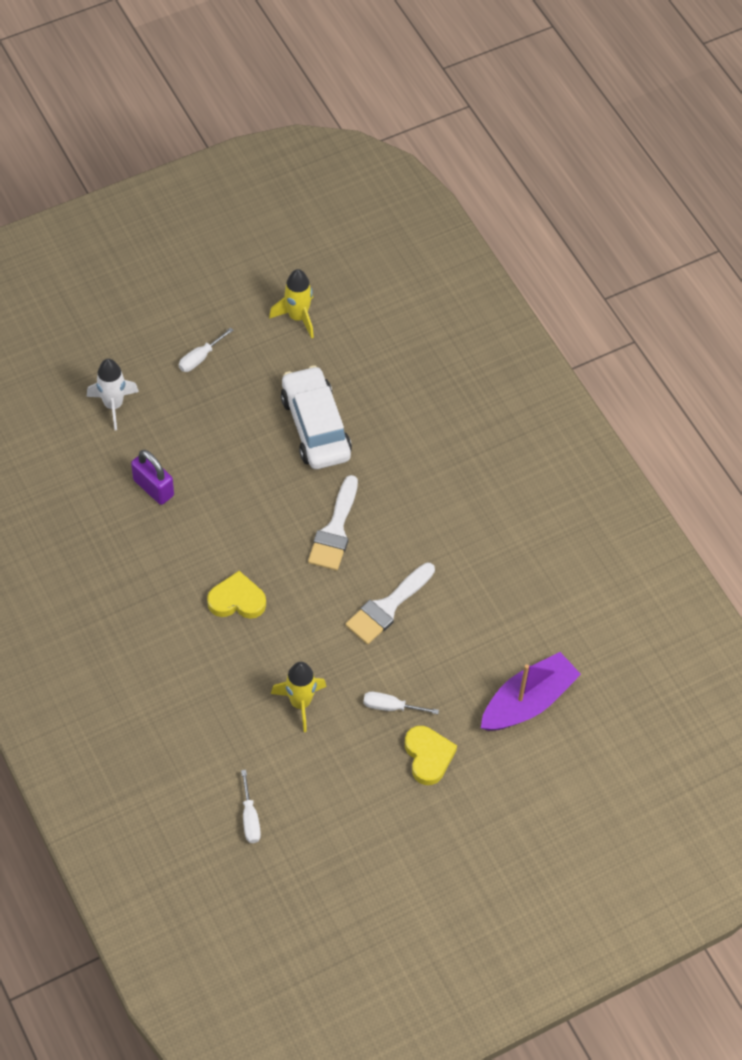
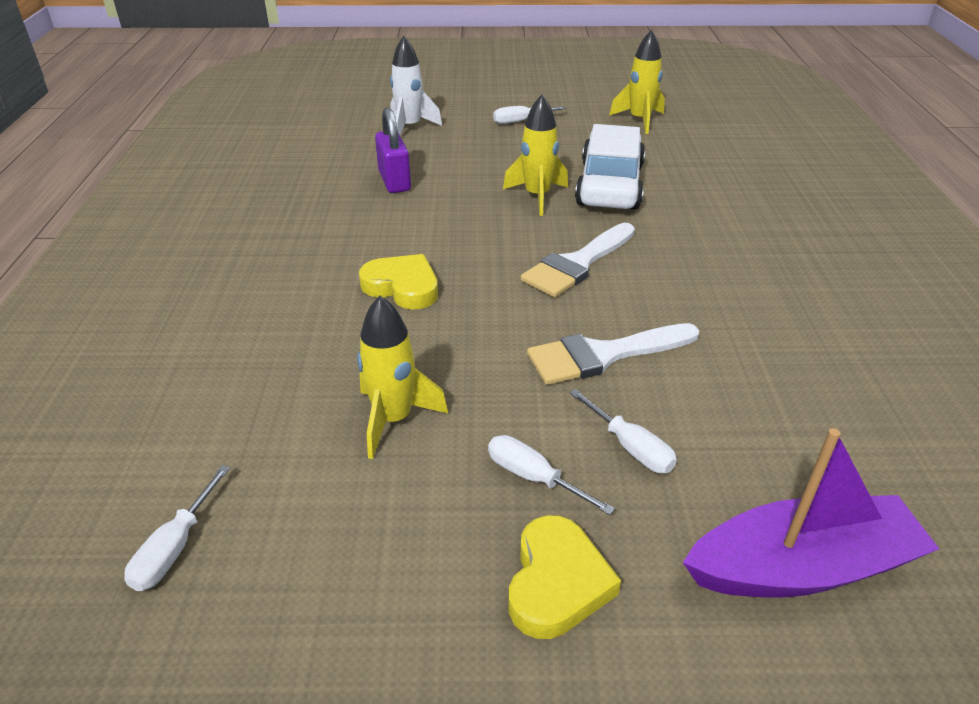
camera: 30 degrees right, 20 degrees down
(270, 463) = (537, 196): none -> yellow rocket
(429, 667) = (630, 447): none -> white screwdriver

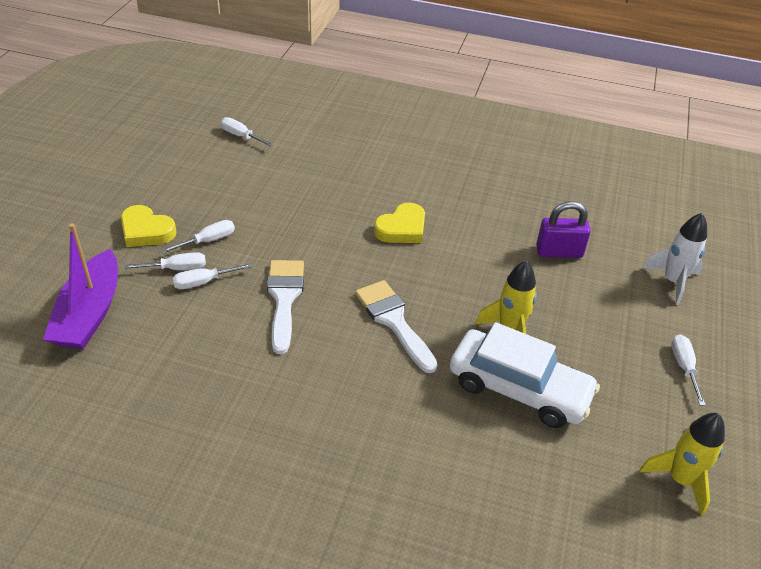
camera: 105 degrees right, 5 degrees up
(393, 419) = (279, 203): yellow rocket -> none
(624, 492) = (176, 268): none -> white screwdriver

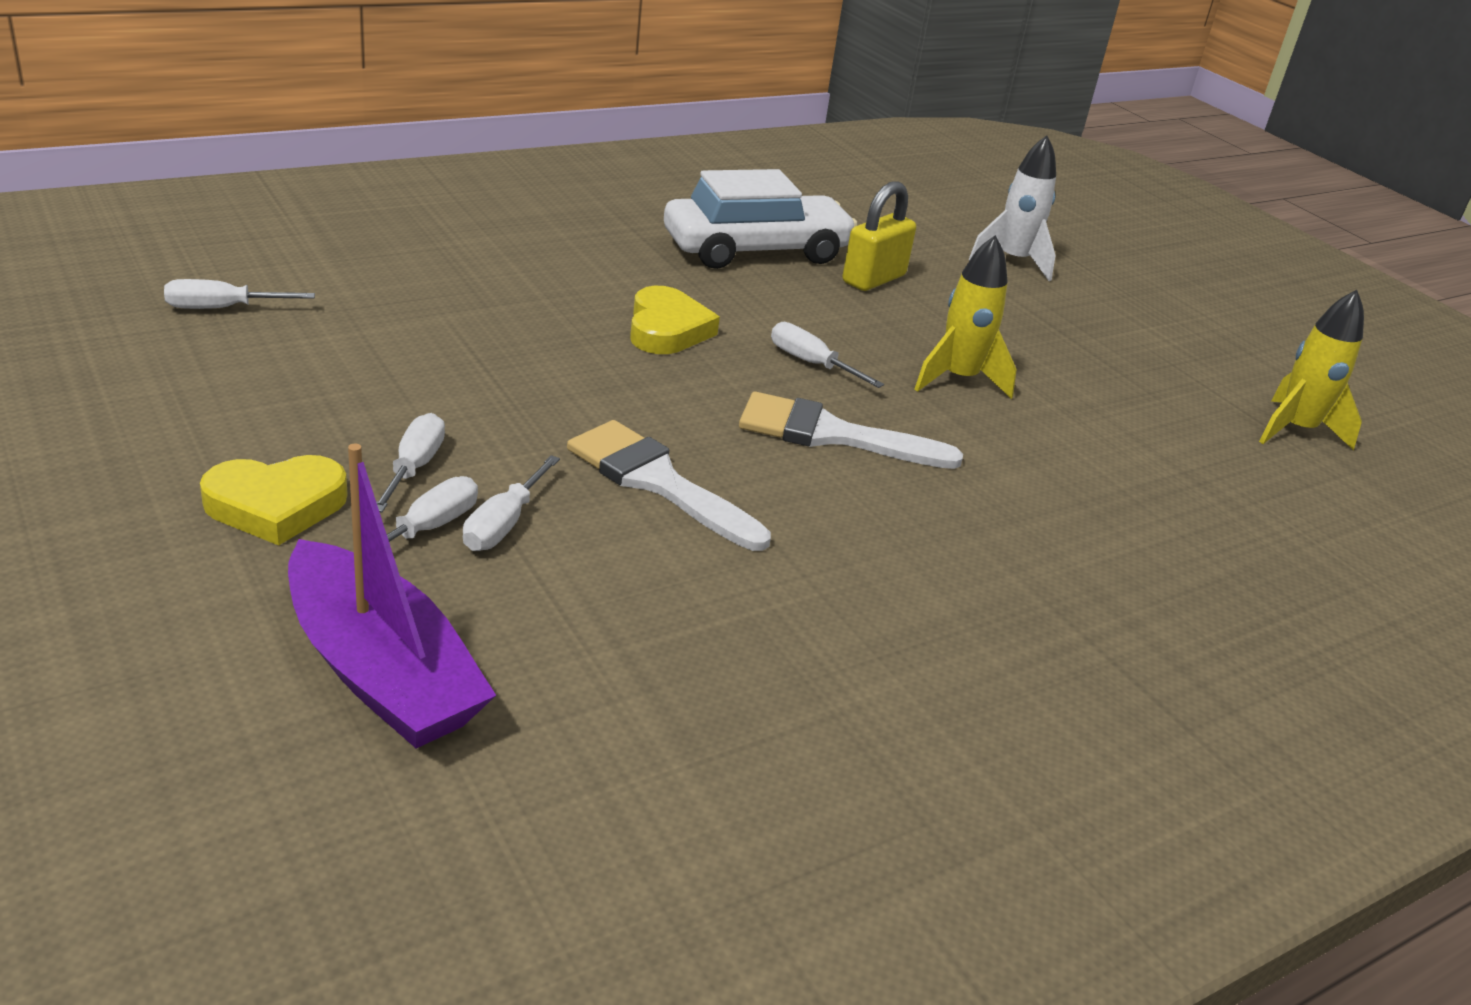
camera: 50 degrees left, 10 degrees down
(519, 389) = (1060, 431): white car -> white car (756, 250)
(559, 252) = (873, 279): purple padlock -> yellow padlock
(684, 367) = (1144, 333): white screwdriver -> white screwdriver (811, 363)

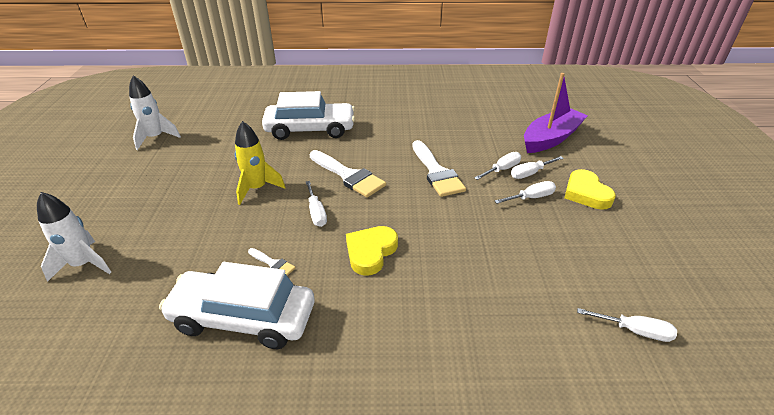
camera: 145 degrees left, 5 degrees up
(276, 505) = (586, 193): yellow heart -> yellow heart turned 120 degrees counterclockwise
(381, 671) = (551, 138): purple boat -> purple boat turned 60 degrees clockwise
(414, 468) = (531, 198): white screwdriver -> white screwdriver turned 150 degrees counterclockwise
(789, 296) = (273, 264): none -> white brush
(873, 279) = (201, 268): yellow padlock -> none
(1053, 527) = (310, 129): none -> white car
(1295, 430) = (155, 138): yellow rocket -> white rocket

